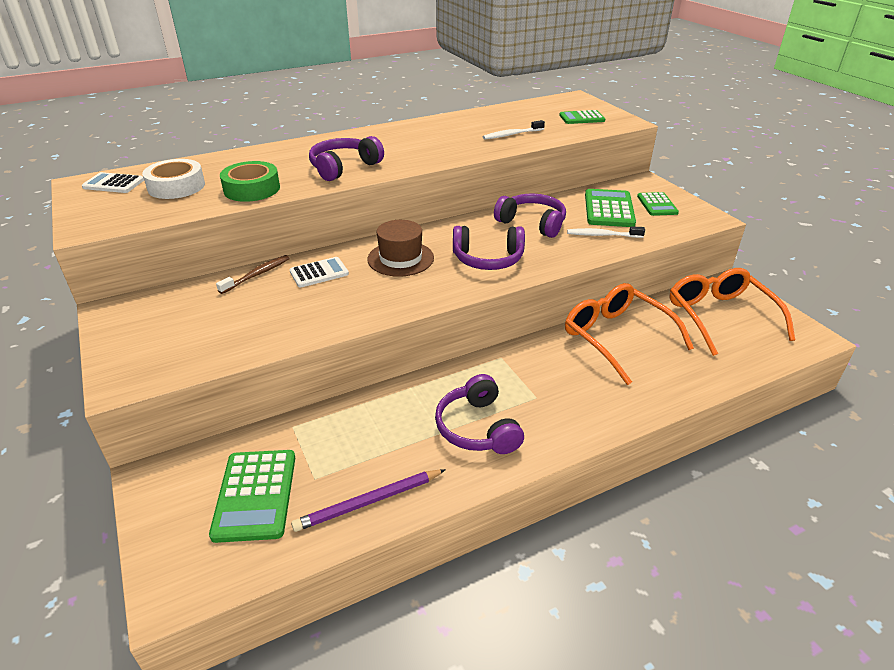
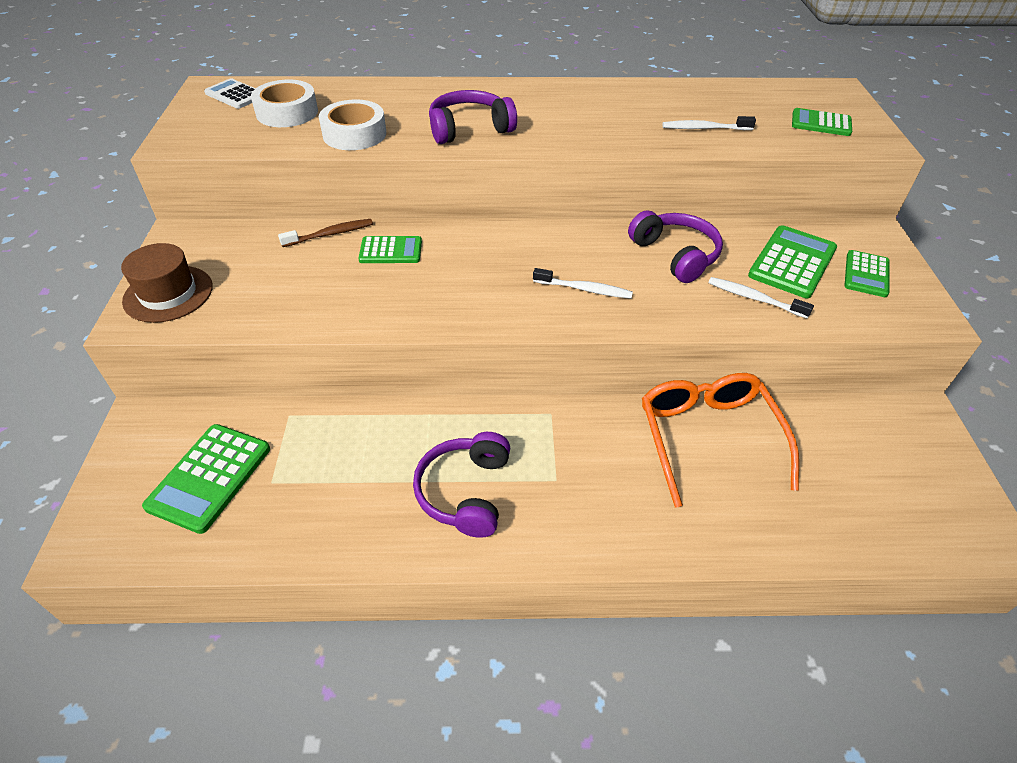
camera: 25 degrees right, 10 degrees up
(252, 189) = (354, 134): green tape -> white tape
(319, 273) = (391, 251): white calculator -> green calculator
(369, 502) = (302, 532): purple pencil -> none
(400, 258) = (487, 258): brown hat -> brown hat (168, 294)
(488, 259) = (584, 289): purple headphones -> white toothbrush
(719, 316) = (872, 457): orange glasses -> none

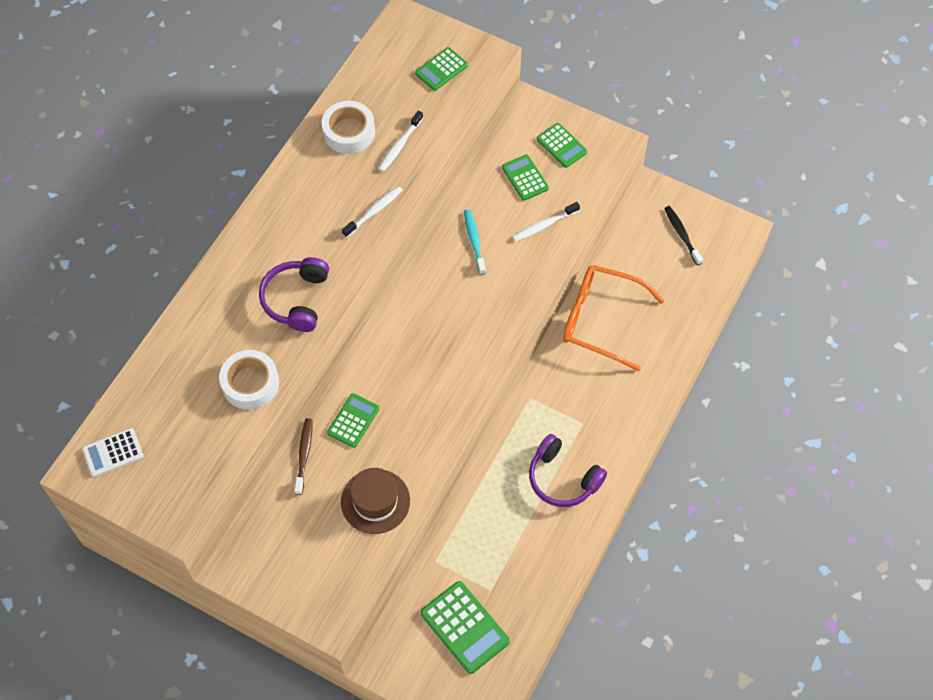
camera: 60 degrees left, 15 degrees up
(168, 294) = (312, 590): brown hat -> brown hat (375, 501)
(287, 112) = (177, 421): white tape -> white tape (349, 132)
(584, 289) = (475, 318): white toothbrush -> white toothbrush (374, 211)
(675, 255) = (474, 241): purple headphones -> turquoise toothbrush
(792, 262) = (525, 178): green calculator -> green calculator, size x0.64
(907, 471) = (682, 234): none -> black toothbrush

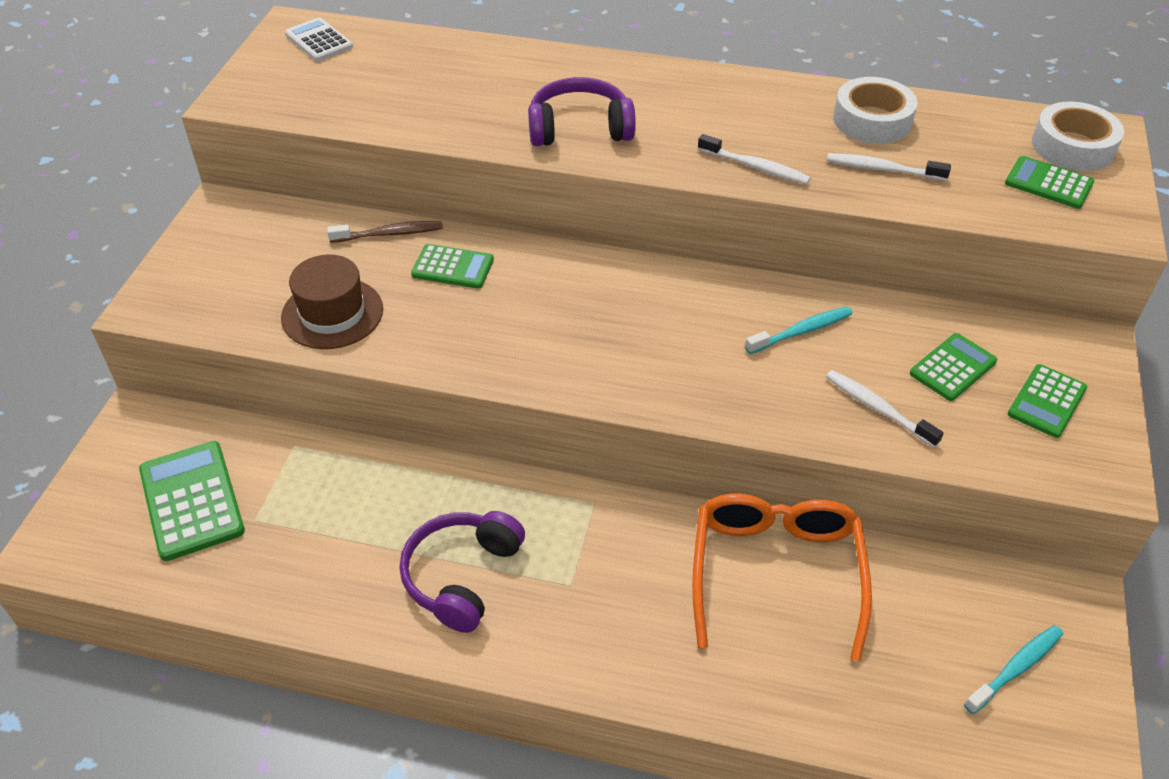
camera: 75 degrees right, 15 degrees down
(250, 383) = (439, 117): white tape -> white tape (1073, 146)
(464, 627) = (192, 500): green calculator -> green calculator turned 120 degrees clockwise
(682, 234) = (1016, 668): black toothbrush -> turquoise toothbrush

